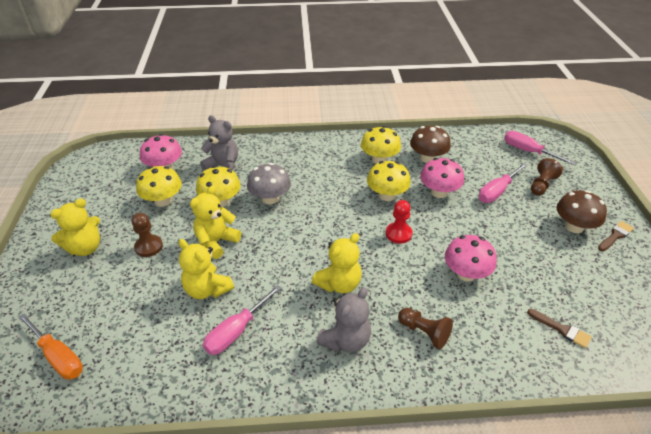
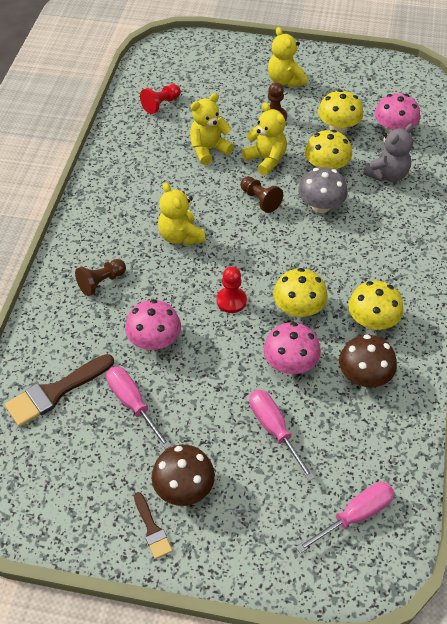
camera: 105 degrees right, 10 degrees up
(58, 357) = (175, 72): orange screwdriver -> none
(127, 355) = (161, 104): none -> red pawn
(237, 331) = (157, 163): pink screwdriver -> pink screwdriver (133, 404)
(346, 340) = (118, 227): grey teddy bear -> none
(541, 185) = (273, 492): brown pawn -> brown pawn (260, 200)
(562, 329) = (55, 392): brown brush -> brown brush, size x1.78

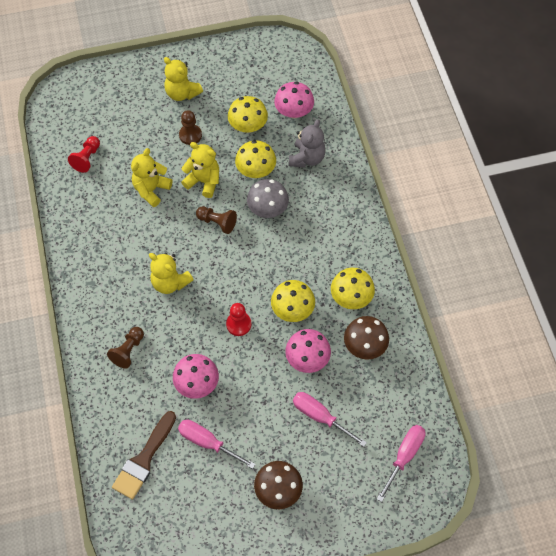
camera: 25 degrees left, 10 degrees up
(152, 529) = (271, 530): brown brush -> none

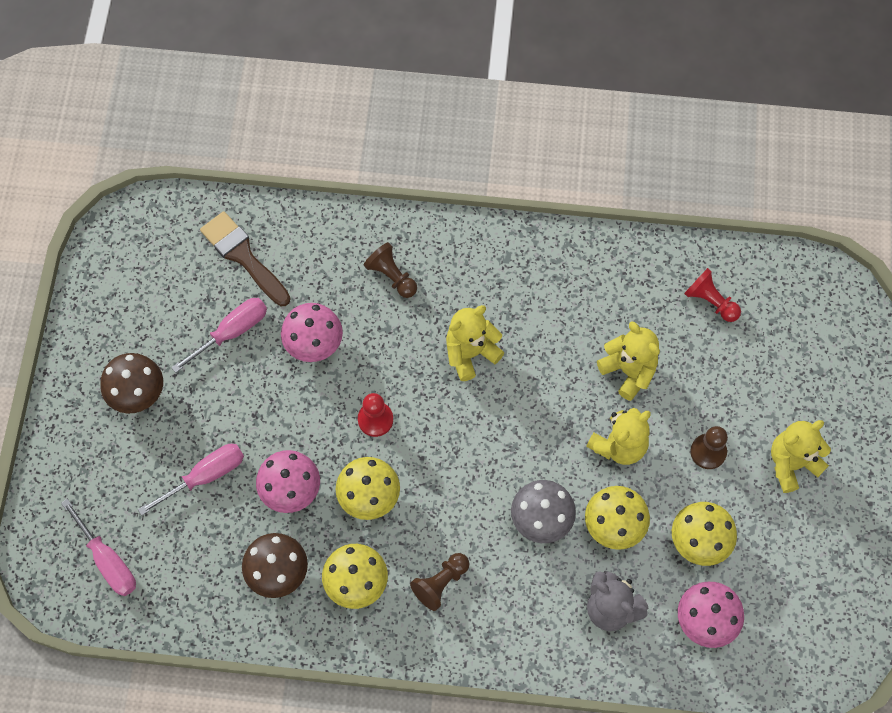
camera: 110 degrees right, 5 degrees up
(217, 222) = (543, 442): brown pawn -> brown pawn (440, 583)

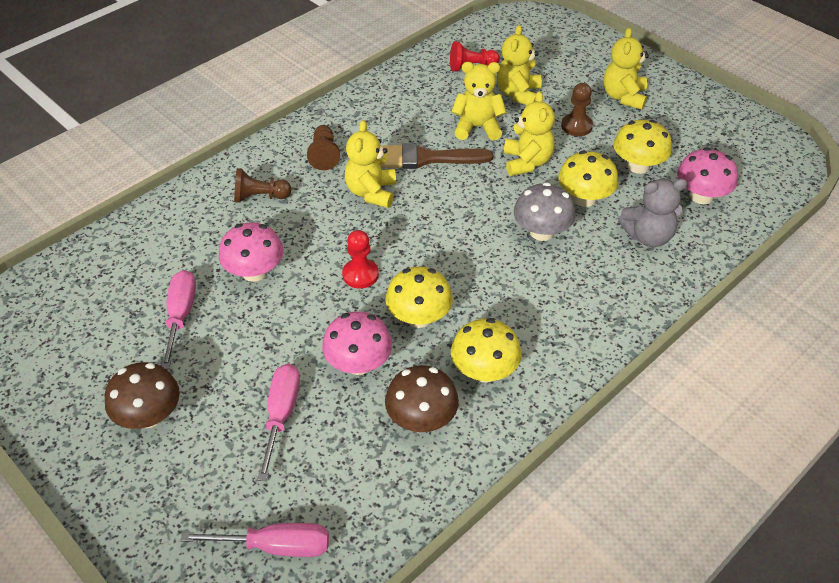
camera: 50 degrees left, 20 degrees down
(243, 256) = (129, 269): brown brush -> brown brush (426, 158)
(440, 583) = (537, 319): brown pawn -> brown pawn (324, 155)
(708, 370) = (518, 94): none -> yellow teddy bear

